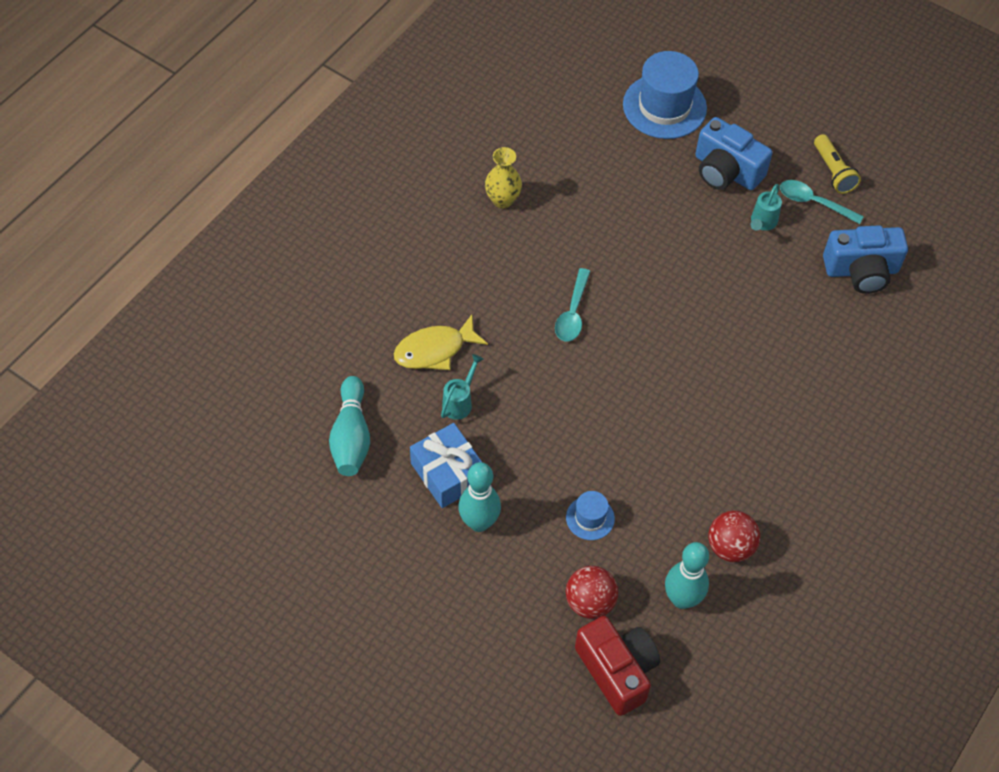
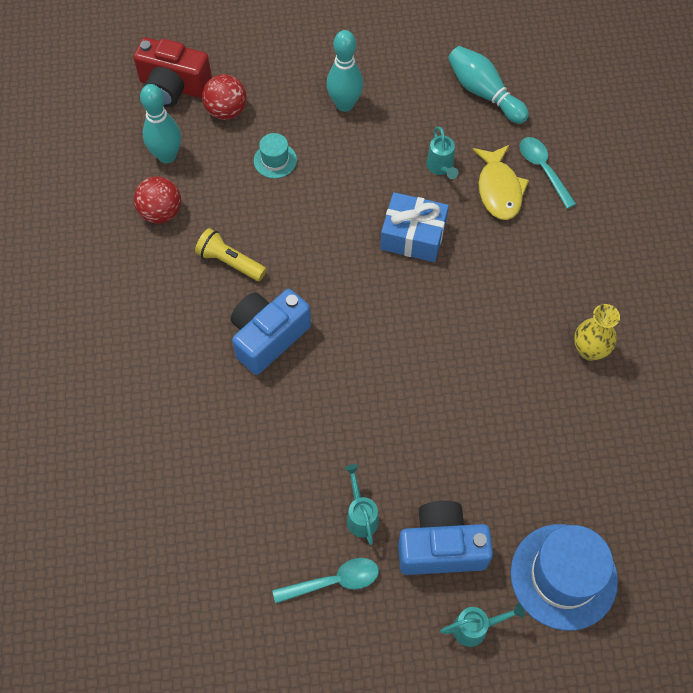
camera: 140 degrees right, 5 degrees up
(434, 350) = (499, 189): yellow fish -> yellow fish turned 150 degrees clockwise
(448, 473) = (397, 118): blue gift -> blue gift (413, 236)
(572, 313) = (433, 297): turquoise spoon -> turquoise spoon (543, 169)
(590, 518) = (275, 160): blue hat -> turquoise hat
(745, 121) = (475, 628): none -> turquoise watering can
(833, 172) = (344, 638): yellow flashlight -> yellow flashlight (230, 262)
(861, 271) = (234, 538): blue camera -> blue camera (268, 337)

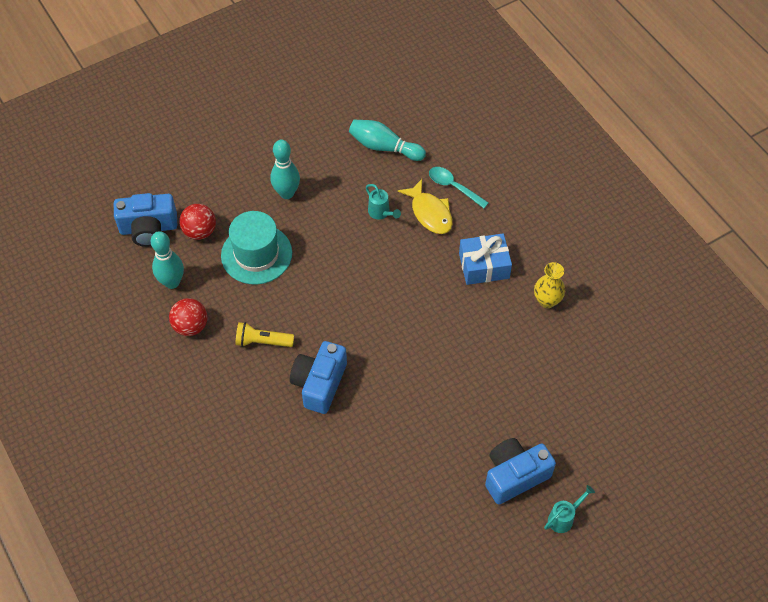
camera: 25 degrees left, 5 degrees down
(173, 87) = (148, 228): red camera -> blue camera
(275, 160) = (256, 254): turquoise hat -> turquoise hat, size x2.03
(334, 581) = (454, 530): turquoise spoon -> none
(361, 515) = (449, 478): turquoise watering can -> none
(413, 236) = (386, 270): blue gift -> blue gift (484, 266)
(563, 576) = (604, 458): blue hat -> none

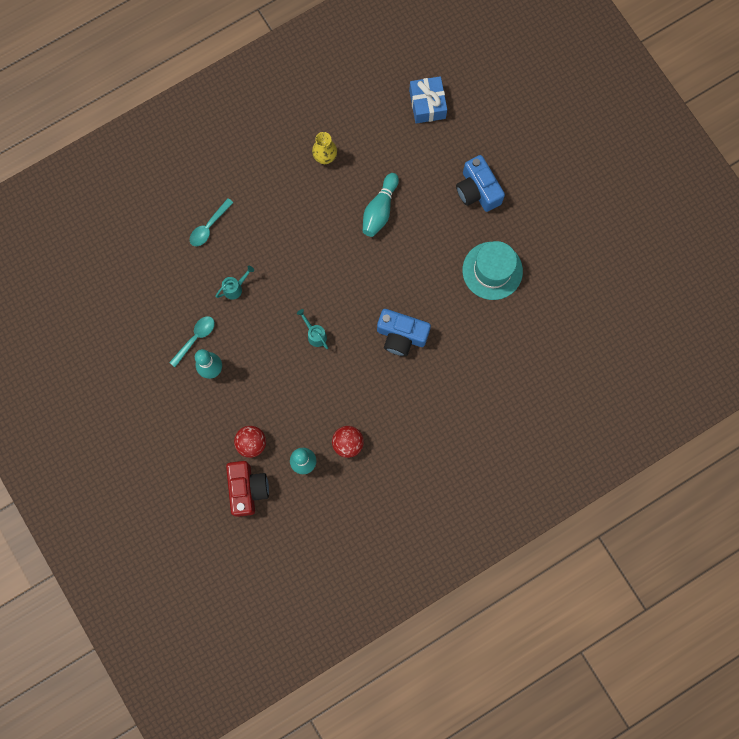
camera: 90 degrees left, 20 degrees up
(148, 228) = (247, 489): blue camera -> red camera
(256, 254) = (276, 392): turquoise hat -> turquoise hat (492, 270)
(262, 341) = (362, 383): yellow flashlight -> none
(323, 177) = (195, 338): none -> turquoise spoon
(384, 147) = (163, 285): turquoise bowling pin -> turquoise bowling pin (380, 210)
(430, 213) = (236, 247): yellow fish -> none
(484, 266) = (291, 205): blue gift -> blue gift (427, 104)
(564, 518) = (510, 158): turquoise watering can -> turquoise watering can (315, 334)

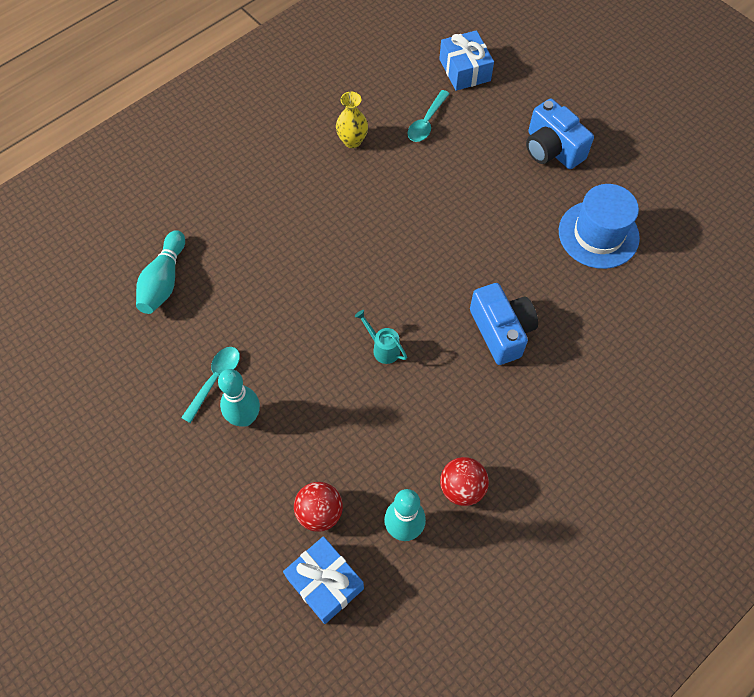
camera: 10 degrees left, 15 degrees down
(209, 227) = (215, 239): turquoise spoon -> turquoise spoon (426, 122)
(235, 288) = (262, 307): turquoise watering can -> none
(247, 489) = (325, 583): red camera -> blue gift
(380, 210) = (435, 188): turquoise bowling pin -> turquoise bowling pin (164, 281)
(401, 336) = (501, 331): blue camera -> blue camera turned 120 degrees counterclockwise
(492, 270) = (598, 234): turquoise hat -> blue hat

